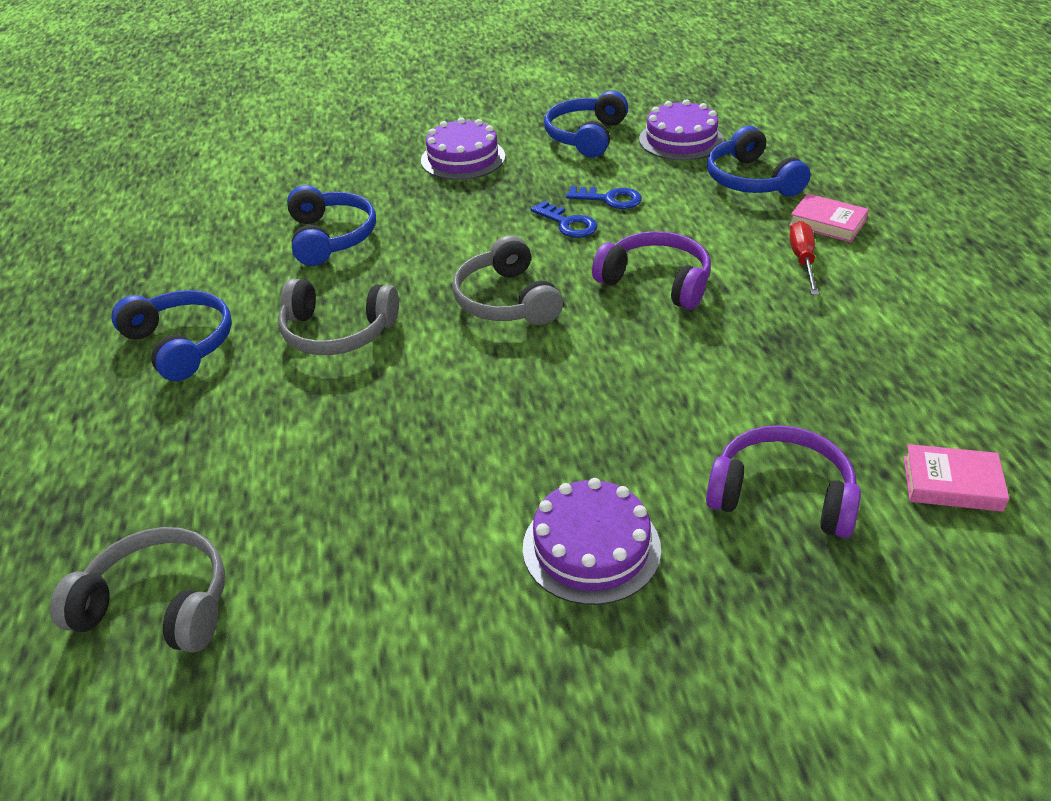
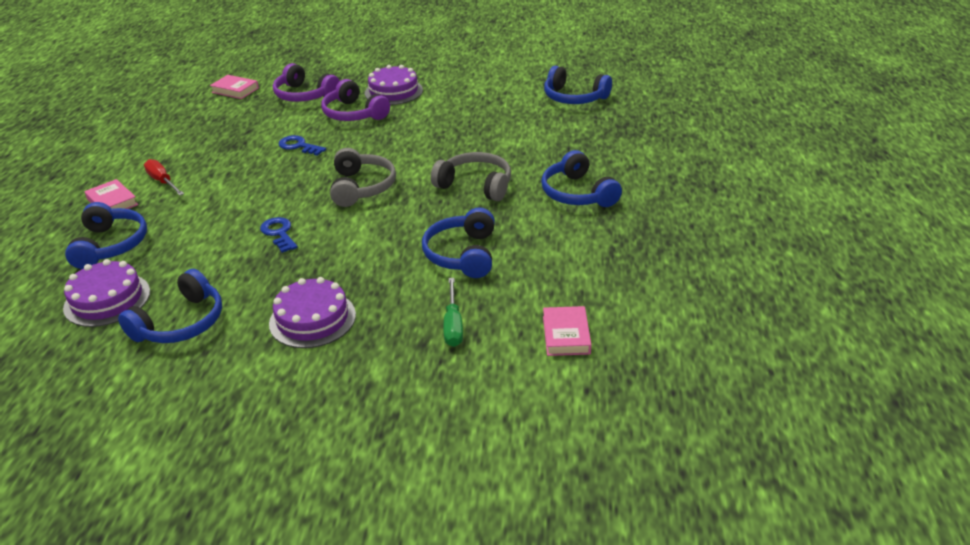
camera: 165 degrees left, 5 degrees down
(158, 604) = (574, 98): grey headphones -> blue headphones
(211, 185) = (566, 335): none -> pink book
(323, 175) = (453, 325): none -> green screwdriver
(610, 199) = (229, 248): blue key -> blue key (299, 146)
(656, 281) = (262, 183): purple headphones -> purple headphones (353, 114)
(803, 260) = (162, 181): red screwdriver -> red screwdriver turned 120 degrees clockwise

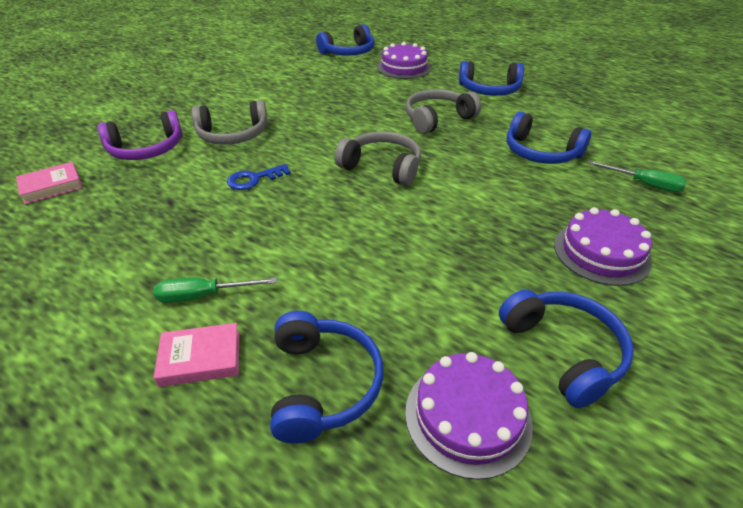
camera: 60 degrees left, 5 degrees up
(111, 245) = (323, 384): blue headphones -> blue headphones turned 60 degrees clockwise
(162, 181) = (203, 296): red screwdriver -> green screwdriver
(279, 233) = (423, 234): blue key -> none
(353, 114) = (233, 135): purple headphones -> grey headphones
(393, 91) = (221, 107): purple cake -> purple cake (404, 67)
(566, 335) = (676, 146): pink book -> none

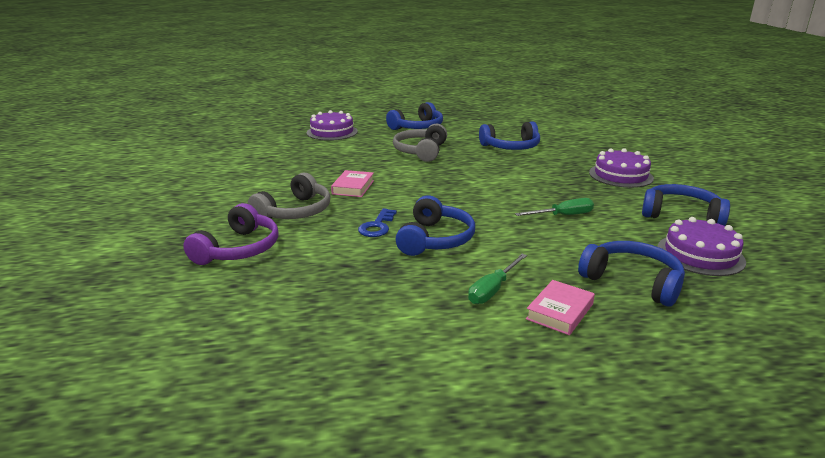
camera: 45 degrees left, 15 degrees down
(51, 187) = (208, 308): pink book -> pink book (353, 187)
(348, 52) = (265, 135): blue headphones -> blue headphones (435, 239)
(382, 167) = (444, 186): grey headphones -> none
(644, 184) = (581, 143): green screwdriver -> green screwdriver (563, 215)

